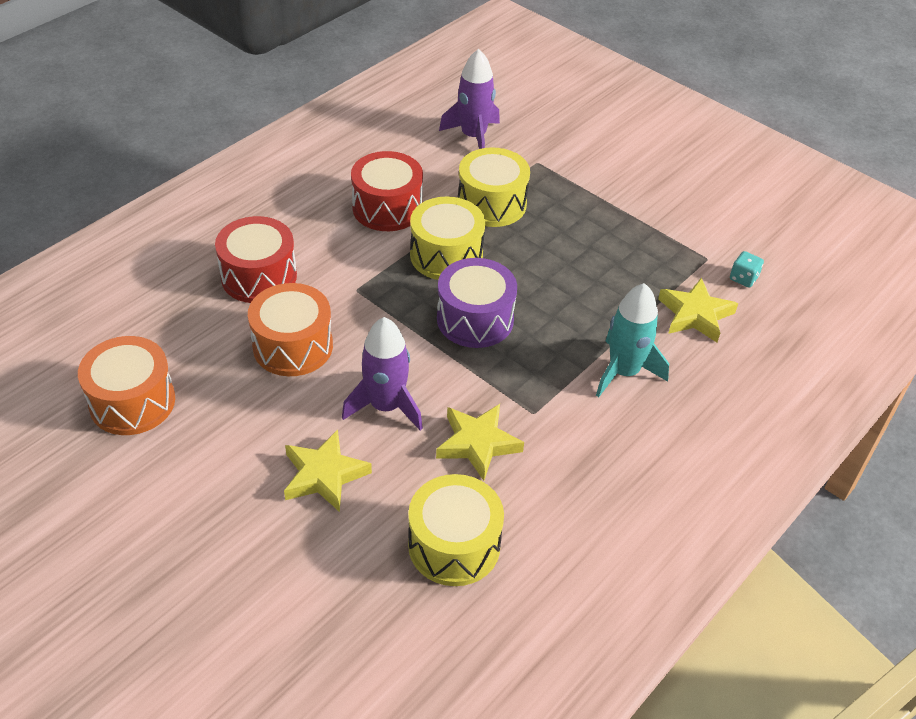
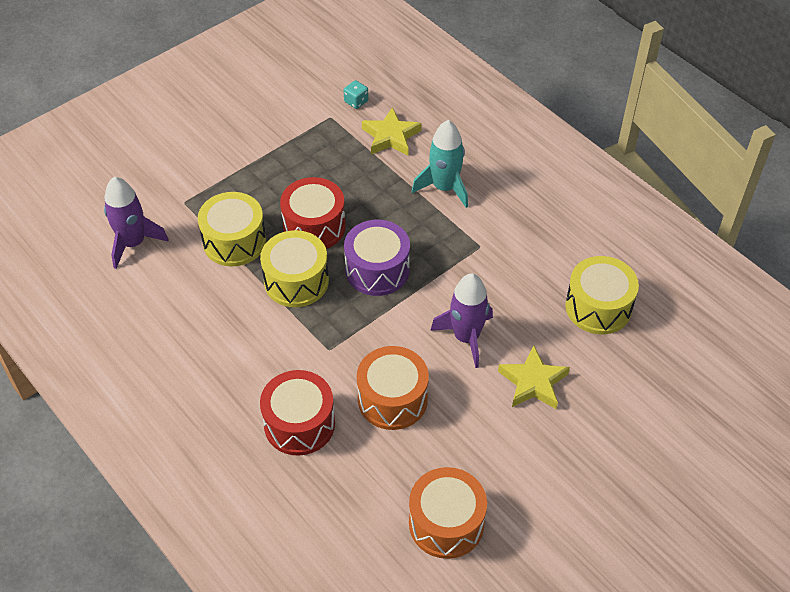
camera: 80 degrees left, 5 degrees up
(387, 208) = (223, 318): red drum -> red drum (314, 226)
(477, 444) = (507, 283): yellow star -> none

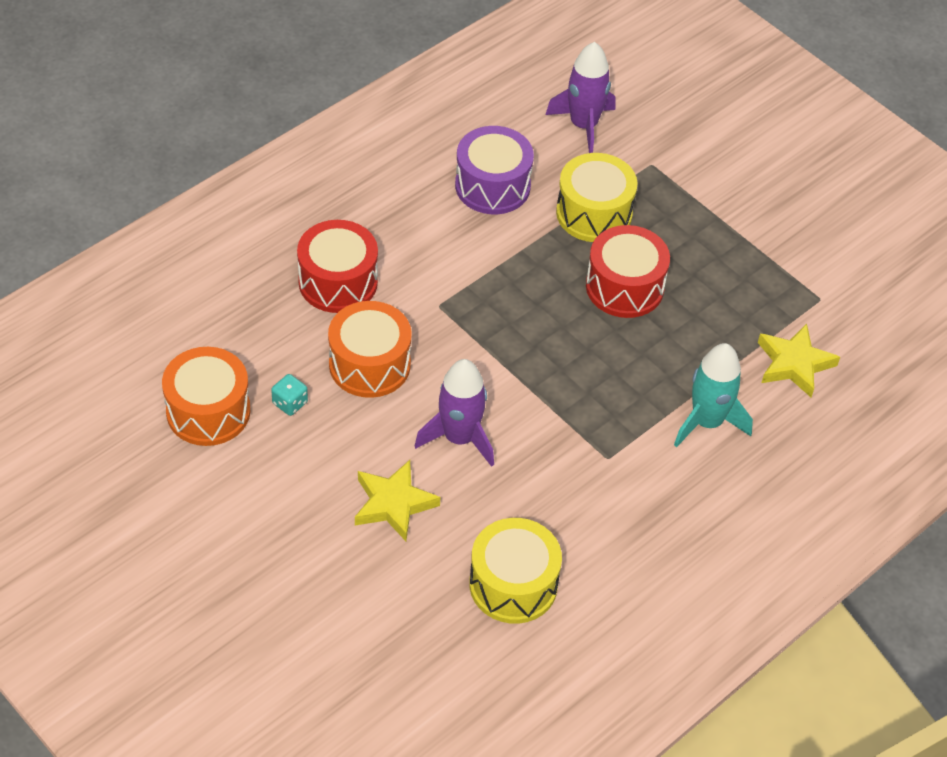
camera: 85 degrees right, 0 degrees up
(296, 281) = (537, 272): yellow drum -> none
(356, 101) = (855, 326): turquoise dice -> turquoise dice (290, 403)
(377, 270) = (560, 350): purple drum -> purple drum (492, 186)

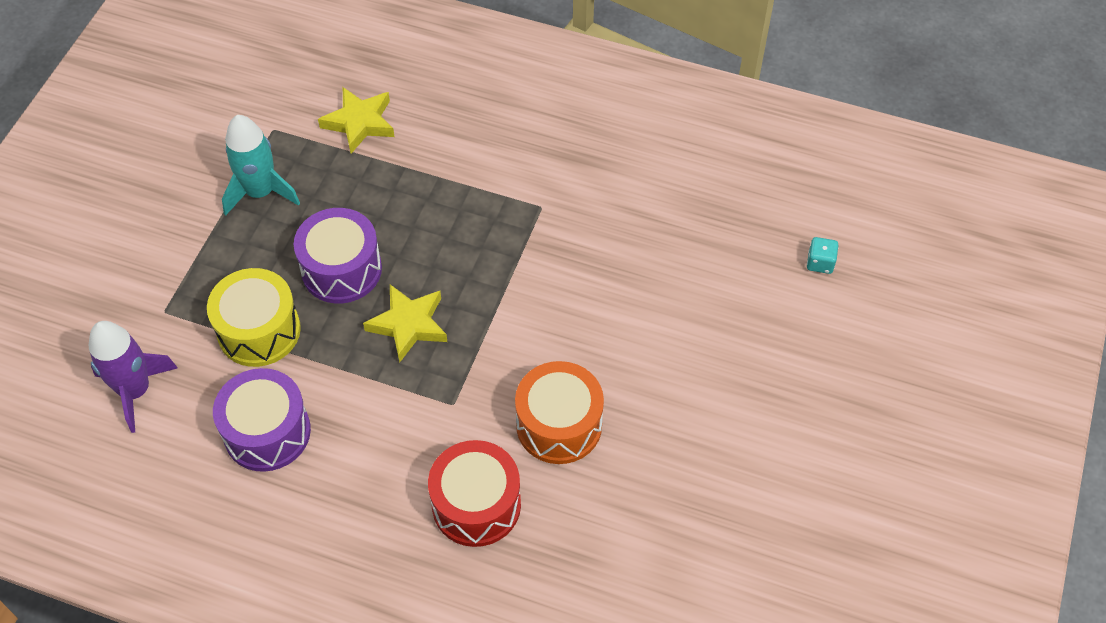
camera: 115 degrees left, 5 degrees up
(208, 411) = (701, 530): orange drum -> none
(290, 403) = (645, 466): turquoise dice -> turquoise dice (820, 263)
(393, 504) = (692, 332): yellow star -> yellow star (408, 325)
(459, 438) = (592, 317): purple rocket -> none
(513, 584) = (705, 217): yellow drum -> none
(624, 287) = (341, 269): red drum -> purple drum
(707, 422) = (459, 157): turquoise rocket -> turquoise rocket (260, 192)

